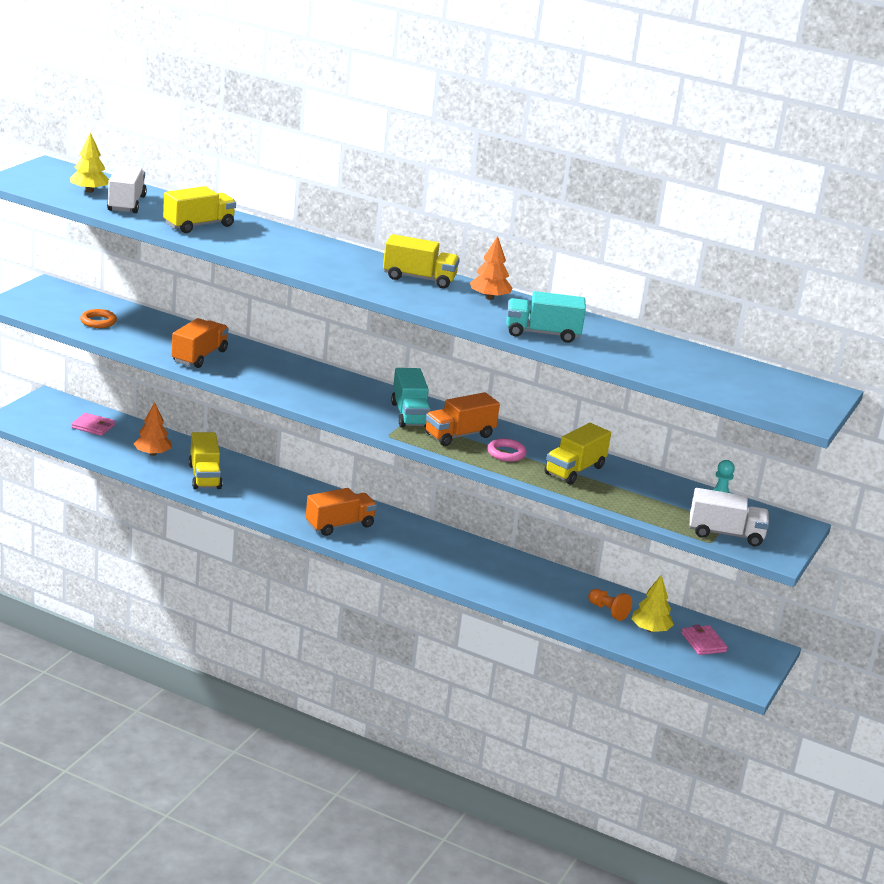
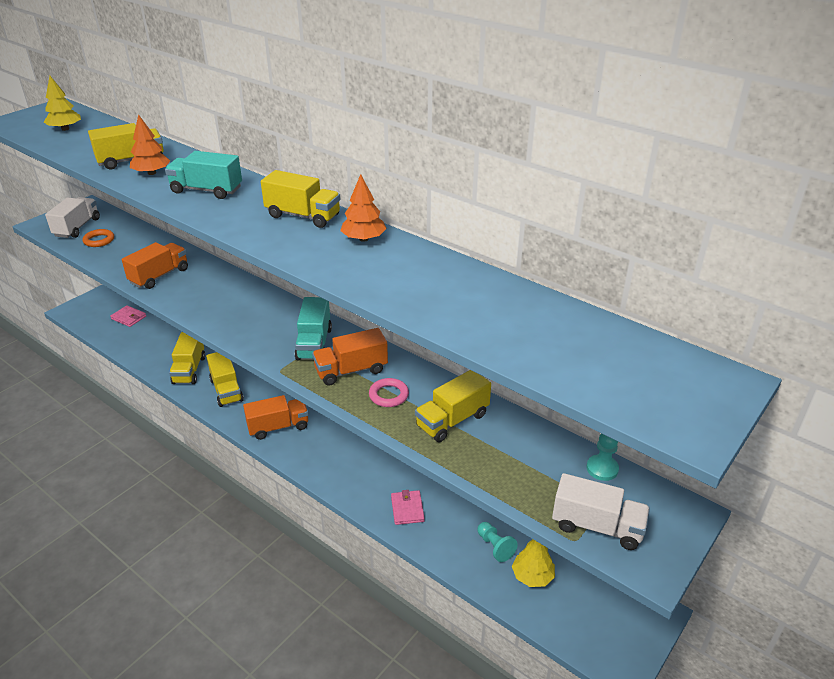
camera: 15 degrees right, 10 degrees up
(126, 204) = (85, 140): white truck -> white truck (77, 227)
(152, 453) = (160, 345): orange tree -> orange tree (152, 173)
(261, 494) = (226, 390): none -> yellow truck
(542, 334) = (396, 288): turquoise truck -> turquoise truck (206, 190)
(608, 611) = (495, 547): orange pawn -> turquoise pawn
(703, 642) = (585, 598): pink wallet -> pink wallet (407, 509)

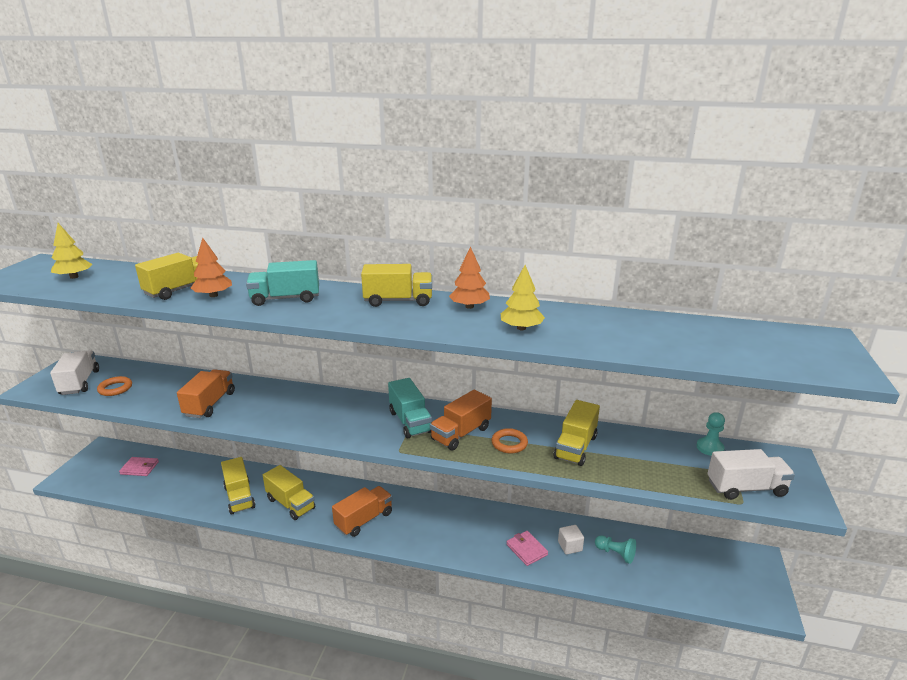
camera: 25 degrees left, 10 degrees down
(388, 395) = (509, 443): pink ring -> orange ring
(453, 521) = (570, 546): none -> white cube
(532, 576) = (659, 565): yellow tree -> yellow tree (521, 328)

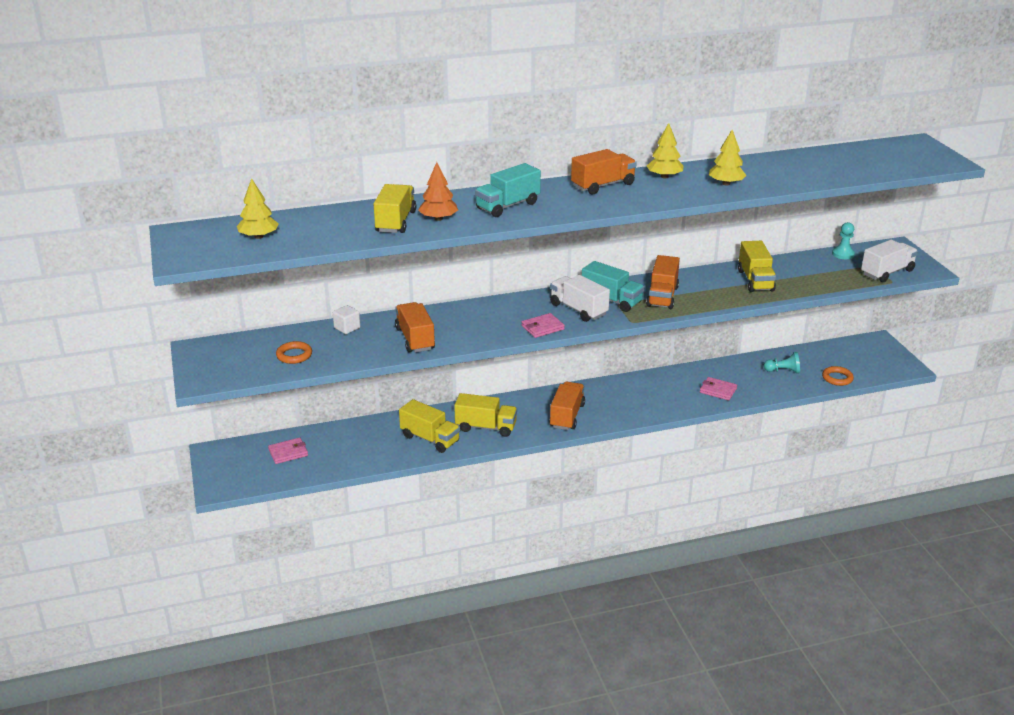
camera: 30 degrees left, 5 degrees up
(80, 382) = (244, 362): white truck -> white truck (578, 309)
(316, 428) = (542, 327): none -> pink wallet
(398, 301) = (603, 185): yellow truck -> orange truck
(469, 306) = (664, 177): orange tree -> yellow tree
(509, 443) = (706, 292): orange ring -> orange ring (837, 378)
(570, 546) = (747, 377): white cube -> white cube (347, 328)

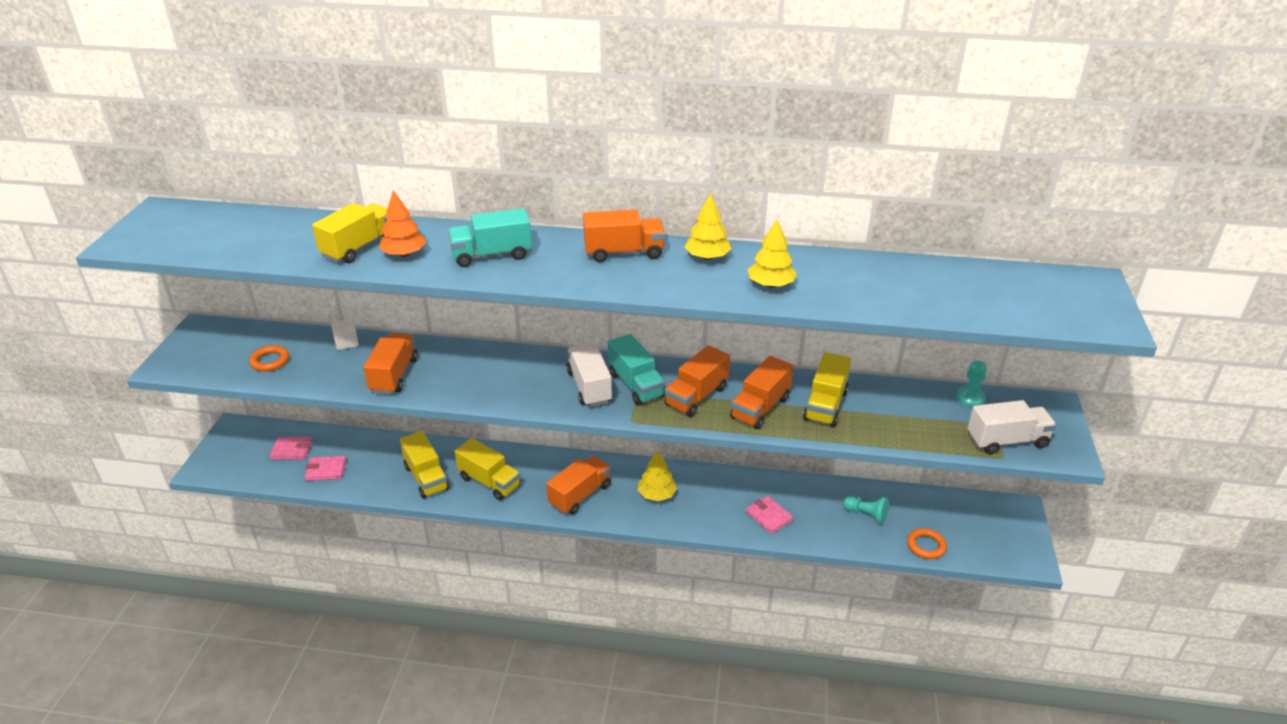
camera: 25 degrees right, 5 degrees up
(258, 236) = (217, 233): yellow tree -> yellow tree (657, 494)
(542, 327) = (530, 399): pink wallet -> pink wallet (326, 470)
(713, 292) = (760, 408): none -> orange truck

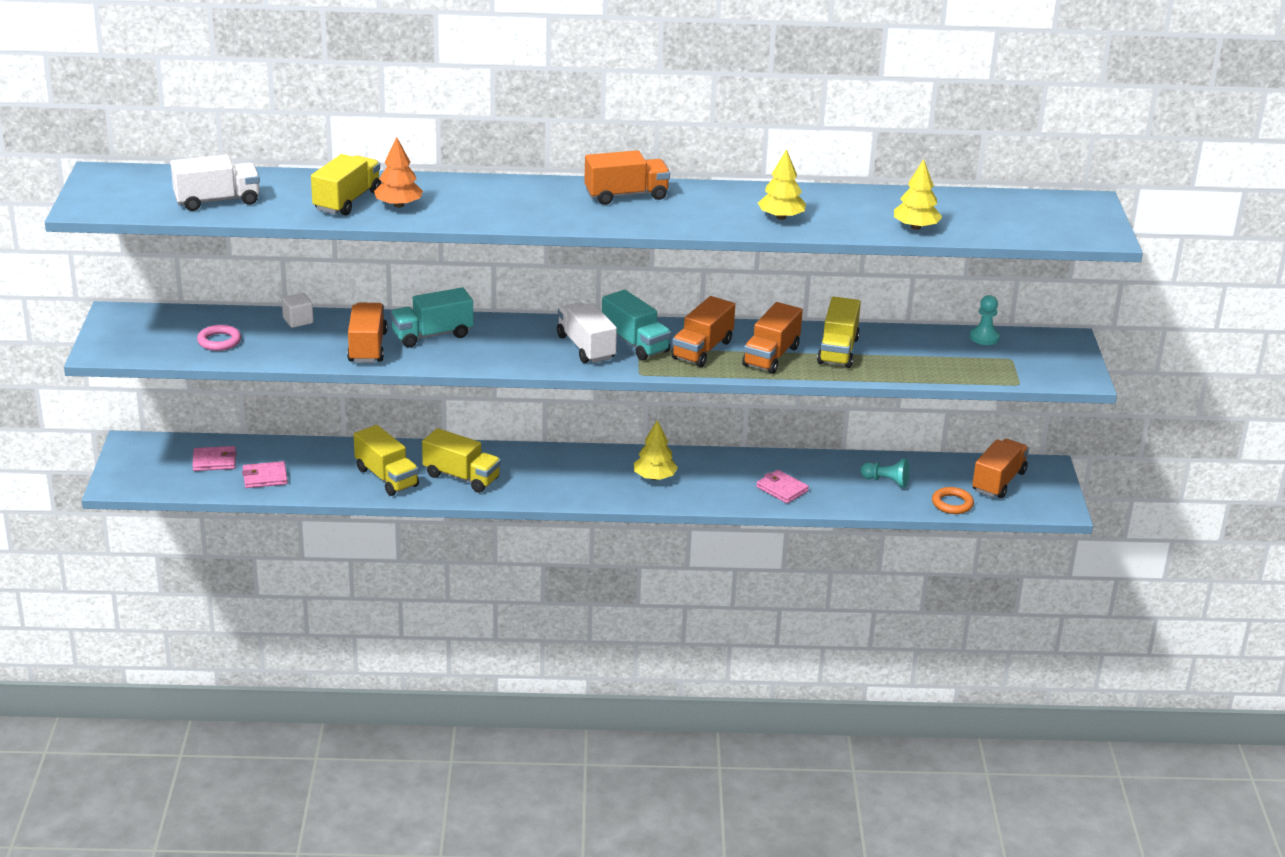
camera: 10 degrees left, 5 degrees down
(270, 361) = (219, 341): orange ring -> pink ring
(492, 255) = (491, 203): turquoise truck -> turquoise truck (432, 335)
(580, 495) = (569, 483): orange truck -> orange truck (998, 481)
(707, 257) = (712, 196): yellow tree -> yellow tree (915, 227)
(1007, 441) = (1022, 371): white truck -> white truck (217, 201)

